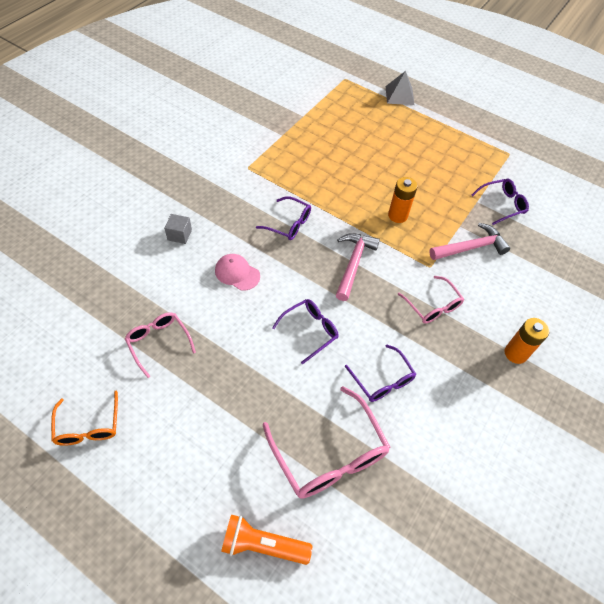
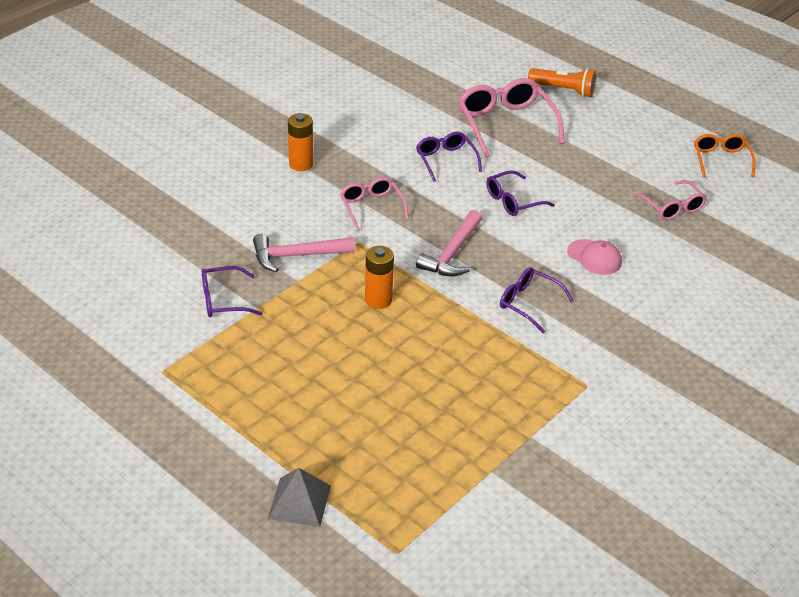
camera: 170 degrees left, 15 degrees down
(179, 235) = (671, 304): grey cube -> none

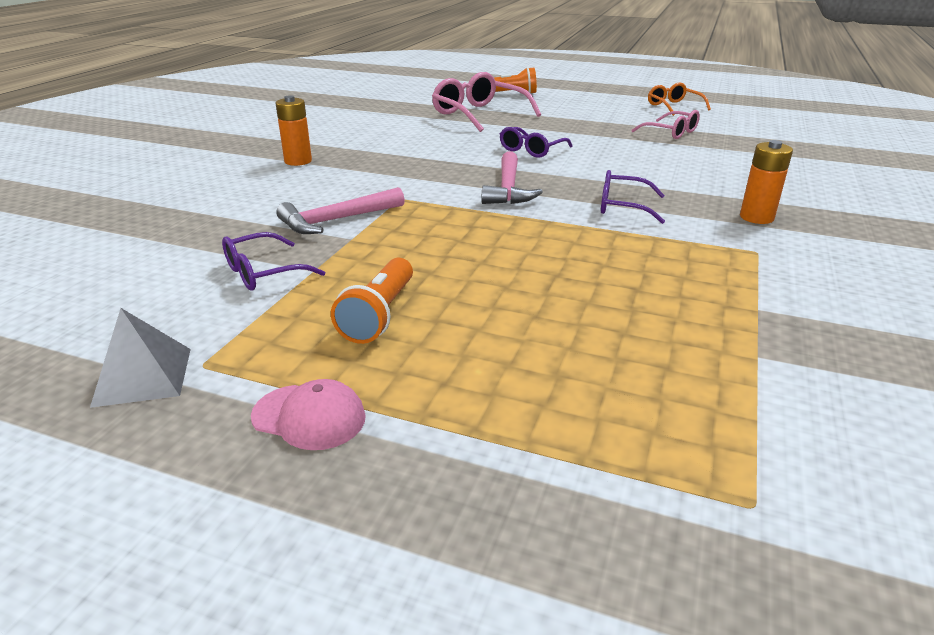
camera: 20 degrees left, 10 degrees down
(279, 363) = (379, 315): none -> orange flashlight
(299, 502) = (534, 478): grey pyramid -> grey pyramid (143, 376)
(371, 207) = (396, 175): pink glasses -> none
(378, 300) = (460, 235): orange battery -> orange battery (756, 217)
(446, 160) = (444, 138): purple glasses -> none
(594, 257) = (645, 168): pink cap -> pink cap (309, 417)

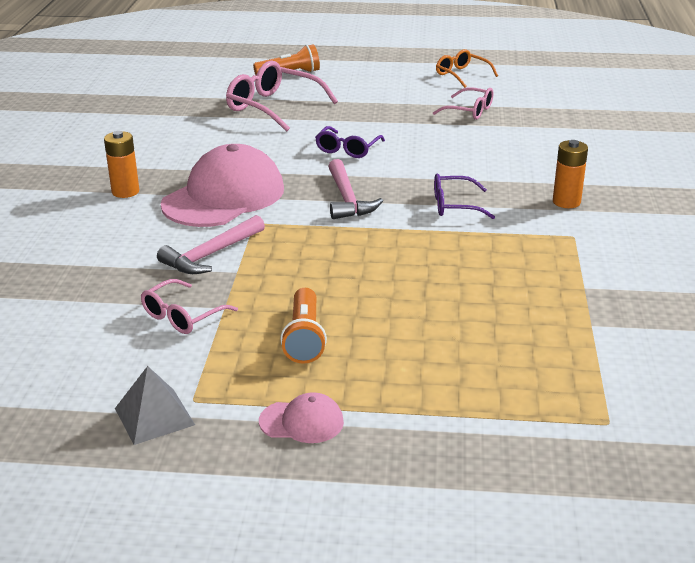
camera: 15 degrees left, 0 degrees up
(264, 272) = (183, 316): purple glasses -> pink glasses
(386, 174) = (224, 196): none -> pink cap

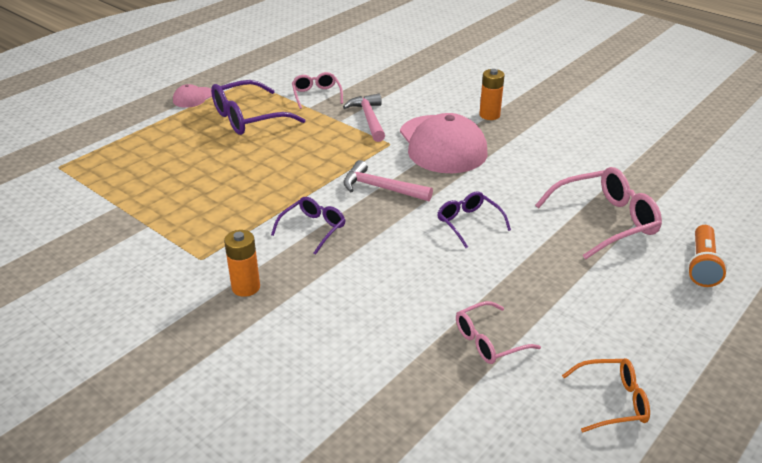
camera: 125 degrees right, 5 degrees up
(154, 416) = (250, 71): grey pyramid -> none
(304, 338) = (249, 118): orange flashlight -> purple glasses

